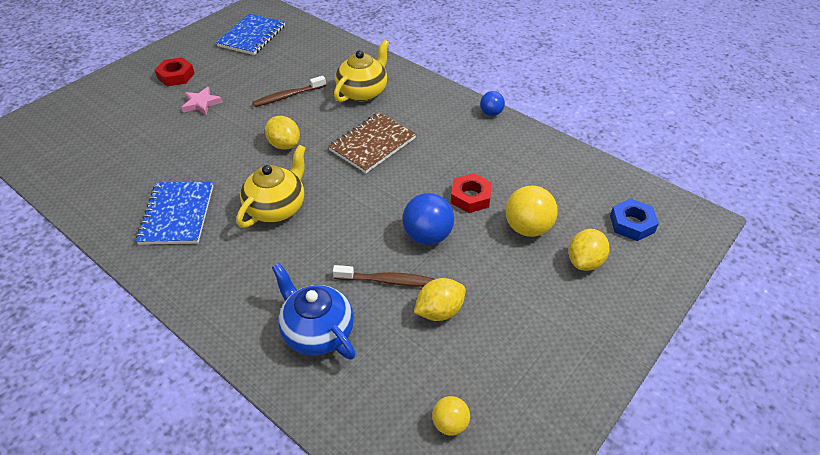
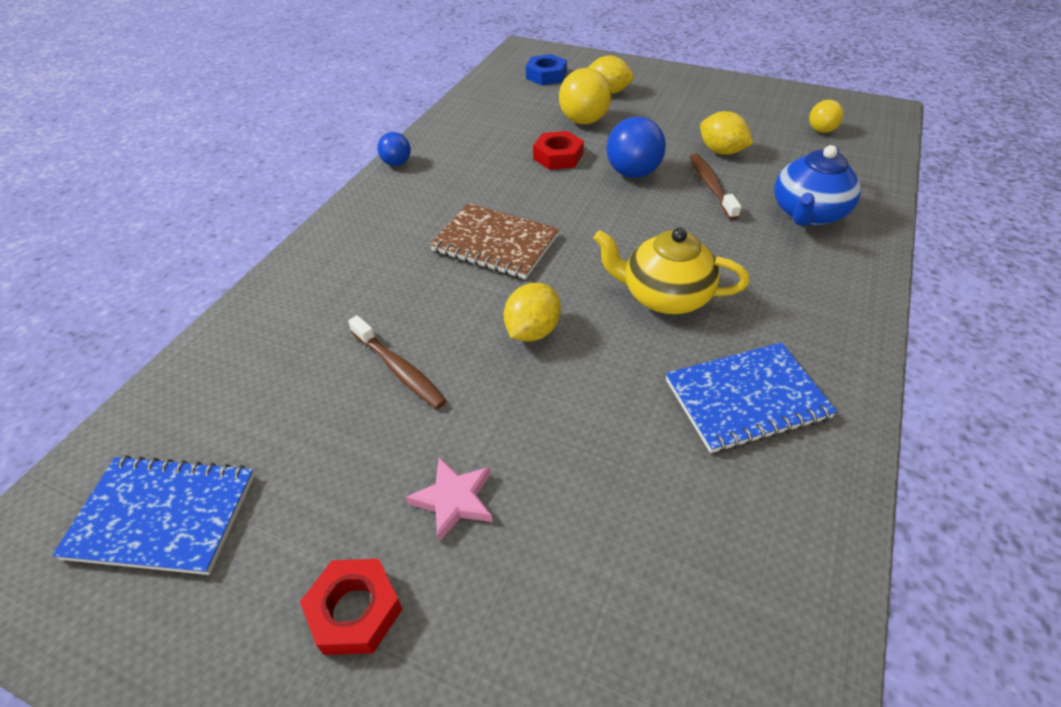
camera: 105 degrees left, 0 degrees up
(363, 92) = (368, 282): yellow teapot -> none

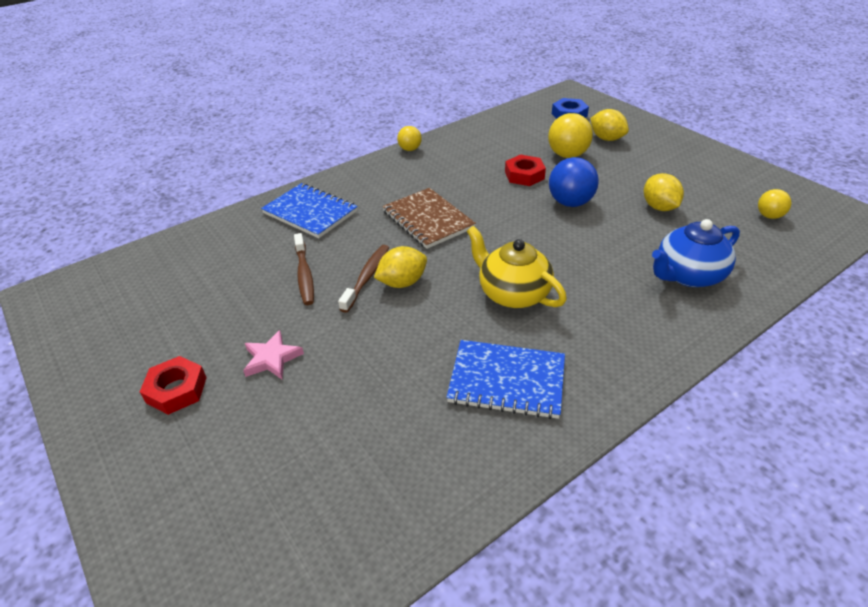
camera: 30 degrees right, 5 degrees down
(163, 516) = (130, 302): blue notebook -> blue notebook (310, 212)
(396, 163) = (410, 149): blue ball -> yellow ball
(711, 186) = (624, 230): brown toothbrush -> brown toothbrush (367, 277)

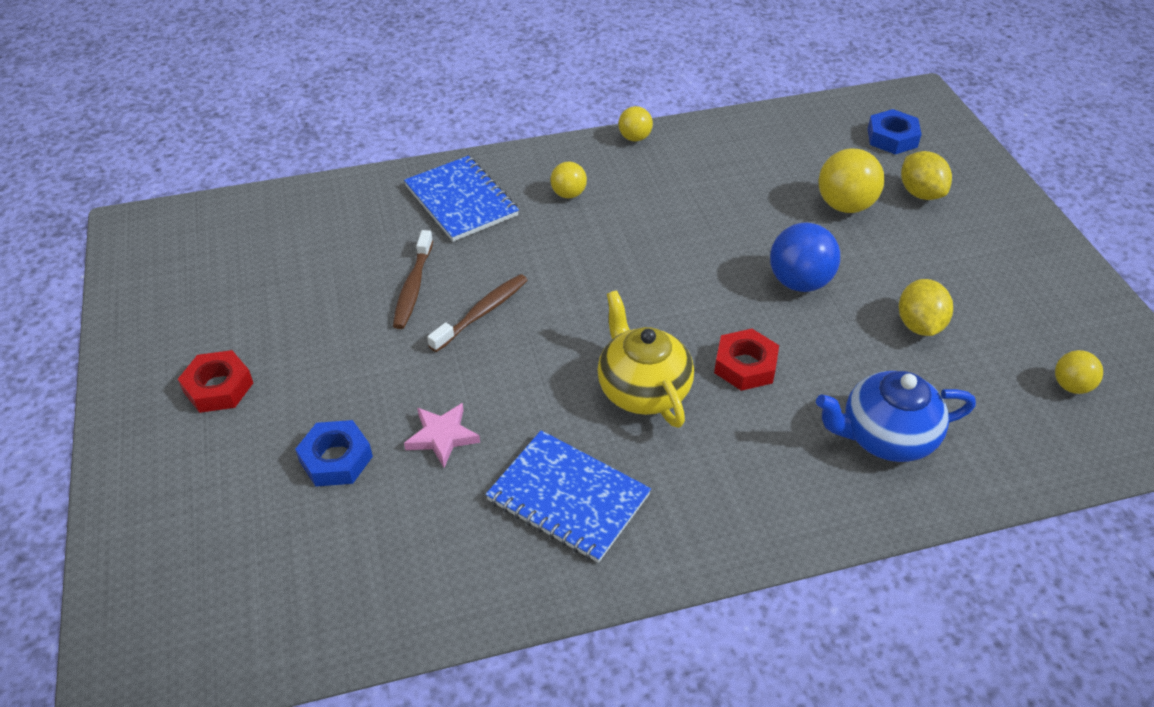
camera: 20 degrees right, 5 degrees up
(272, 358) = (328, 383): pink star -> pink star (442, 436)
(307, 412) = (336, 459): none -> blue nut
(385, 190) = (568, 194): none -> yellow ball
(402, 282) = (519, 333): yellow lemon -> none
(427, 220) = (597, 254): brown notebook -> none
(524, 175) = (764, 221): red nut -> red nut (745, 365)

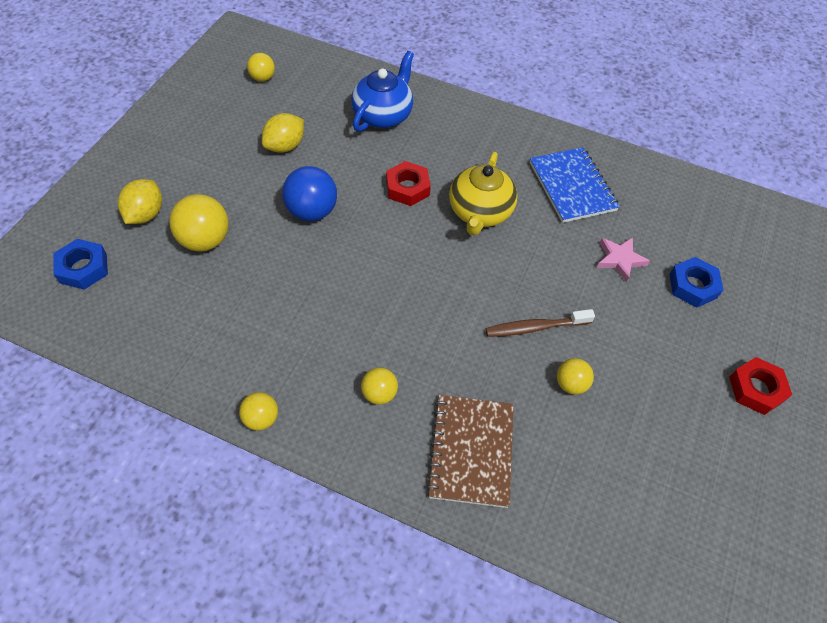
camera: 145 degrees left, 10 degrees up
(413, 287) = (570, 384): brown toothbrush -> yellow ball
(461, 201) = (471, 451): blue notebook -> brown notebook
(885, 437) = (383, 115): blue teapot -> blue teapot turned 90 degrees counterclockwise

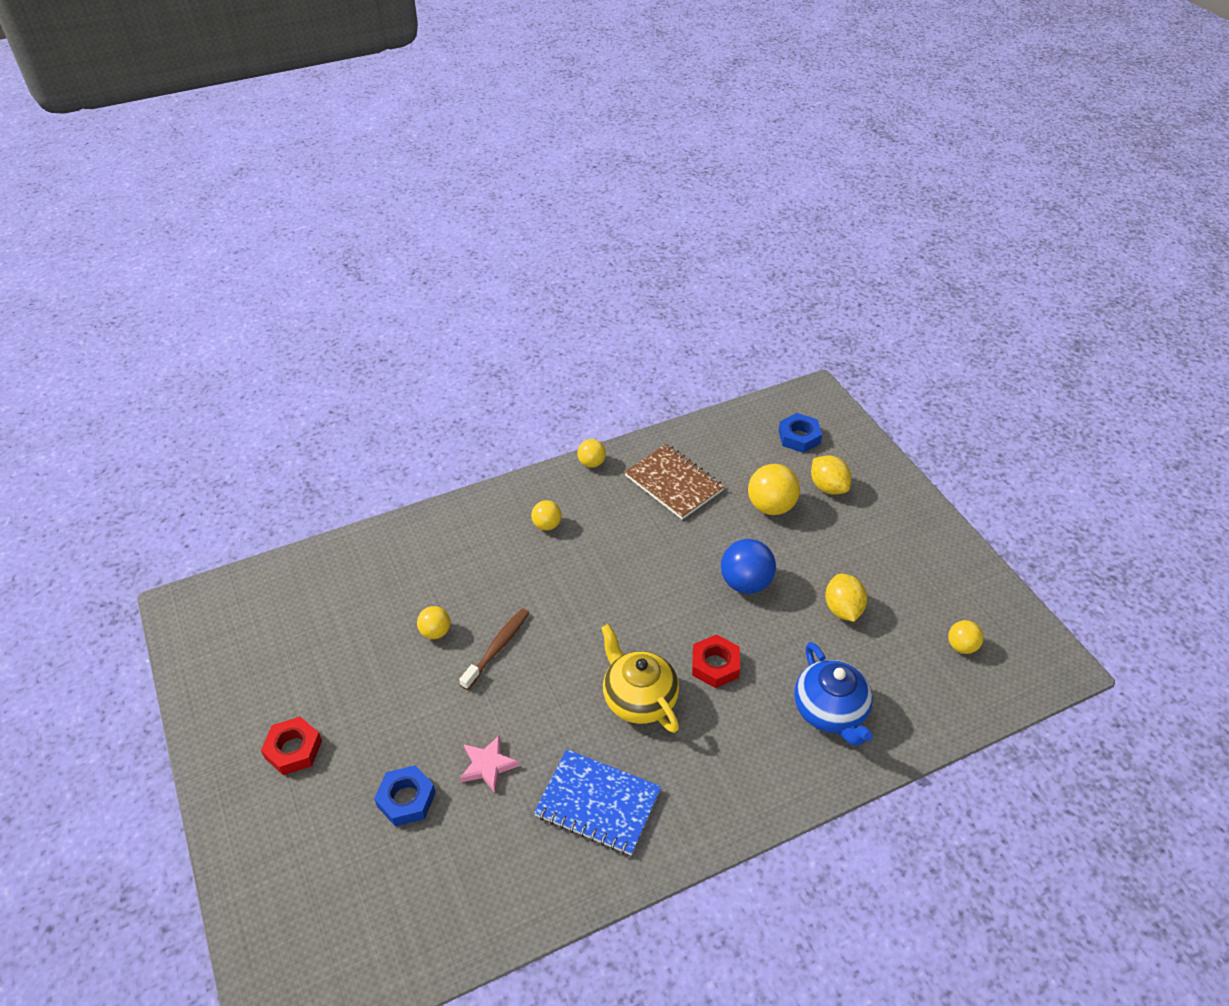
camera: 135 degrees right, 10 degrees down
(471, 451) = (459, 543): brown notebook -> brown notebook (674, 483)

